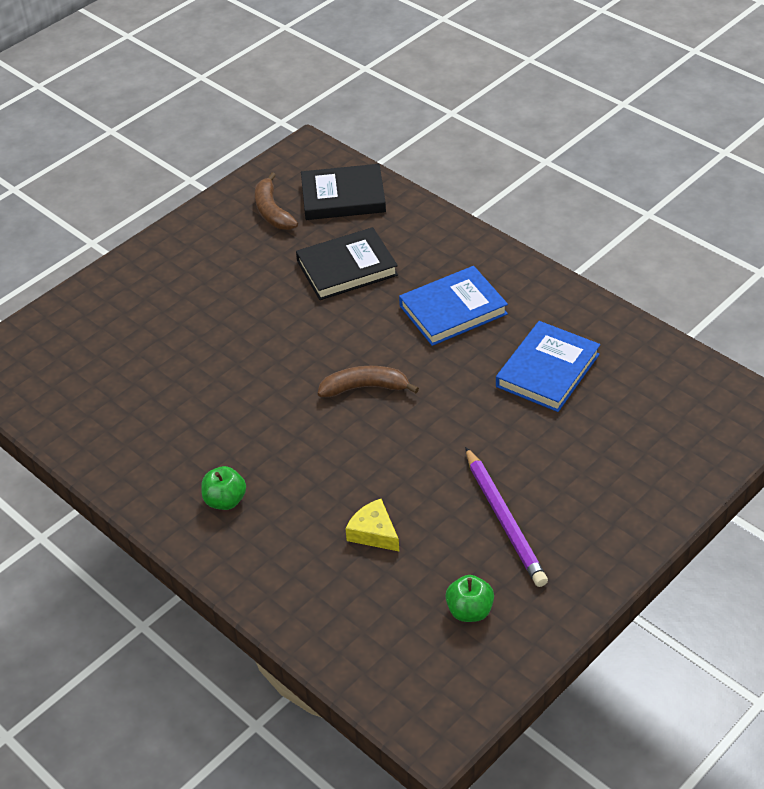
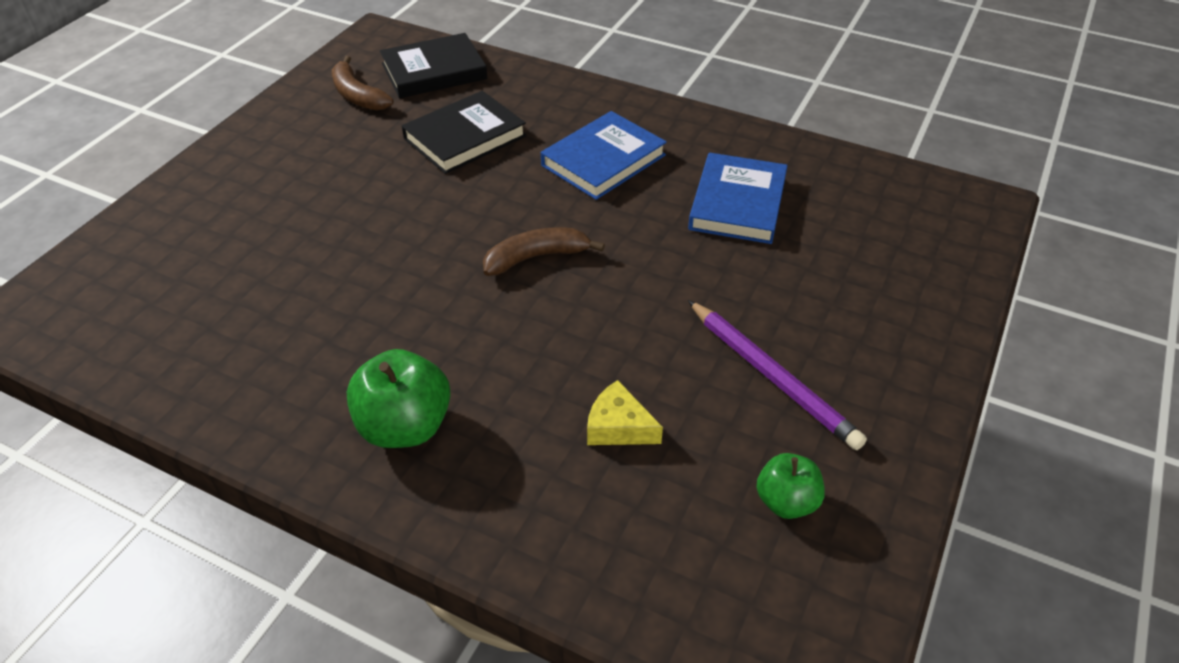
camera: 20 degrees left, 0 degrees up
(225, 500) = (405, 426): green apple -> green apple, size x1.62

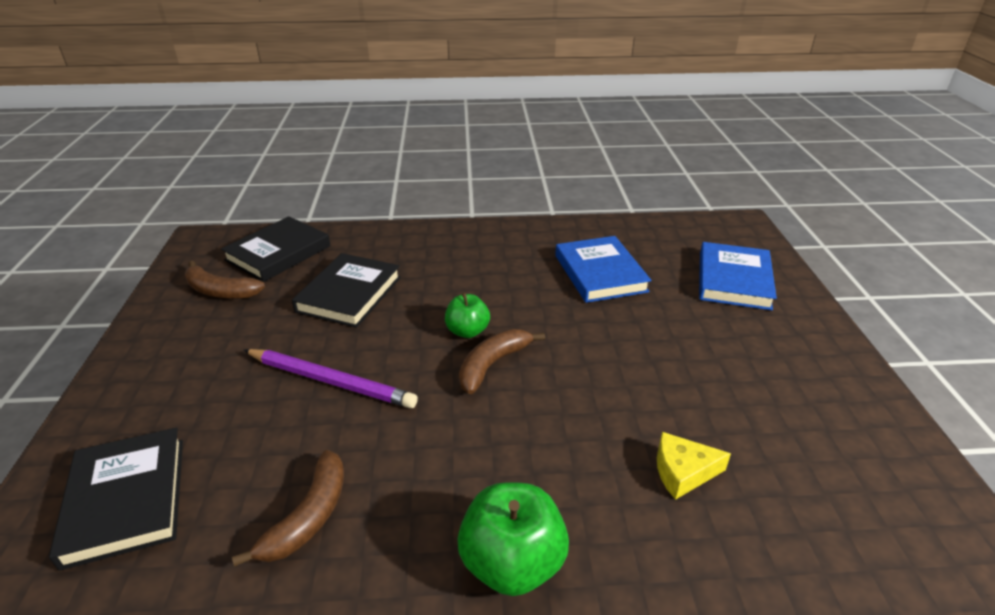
camera: 30 degrees left, 10 degrees down
(176, 252) = (126, 500): none -> black book
(286, 322) = (309, 517): none -> brown banana
(603, 160) = (477, 275): blue book -> blue book (733, 280)
(772, 376) = (743, 383): purple pencil -> purple pencil (330, 381)
(786, 502) = (848, 471): green apple -> green apple (467, 331)

